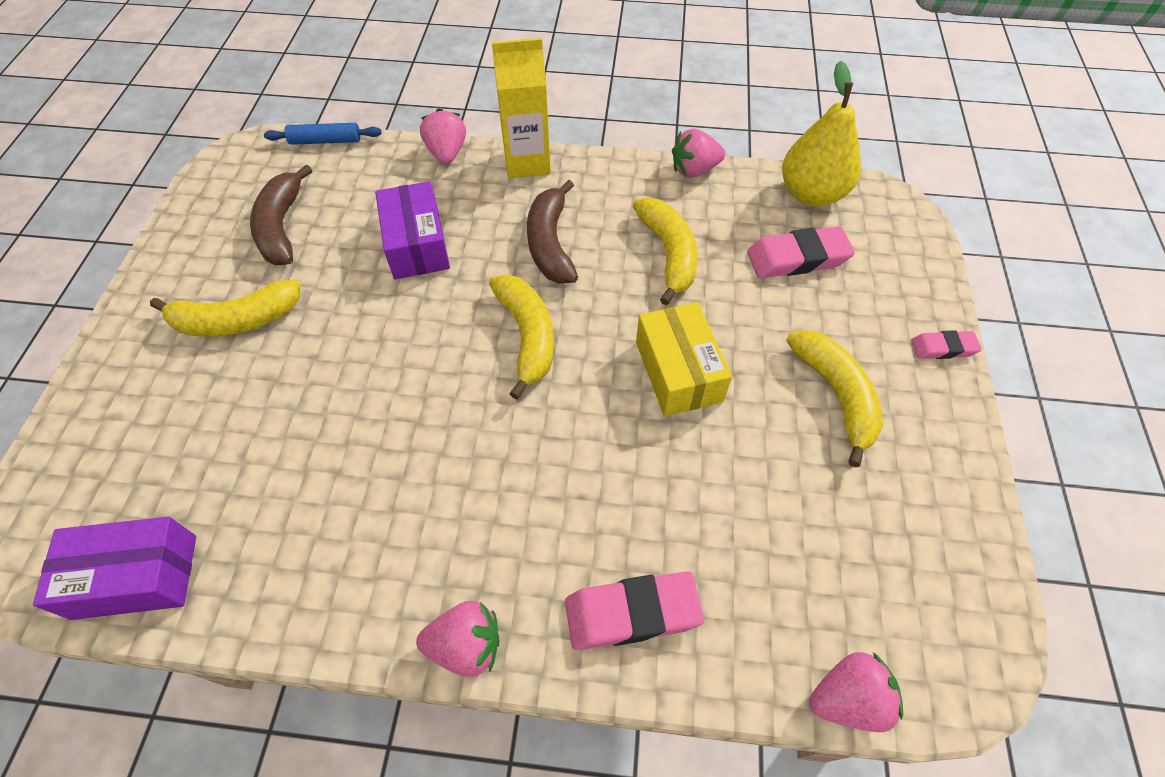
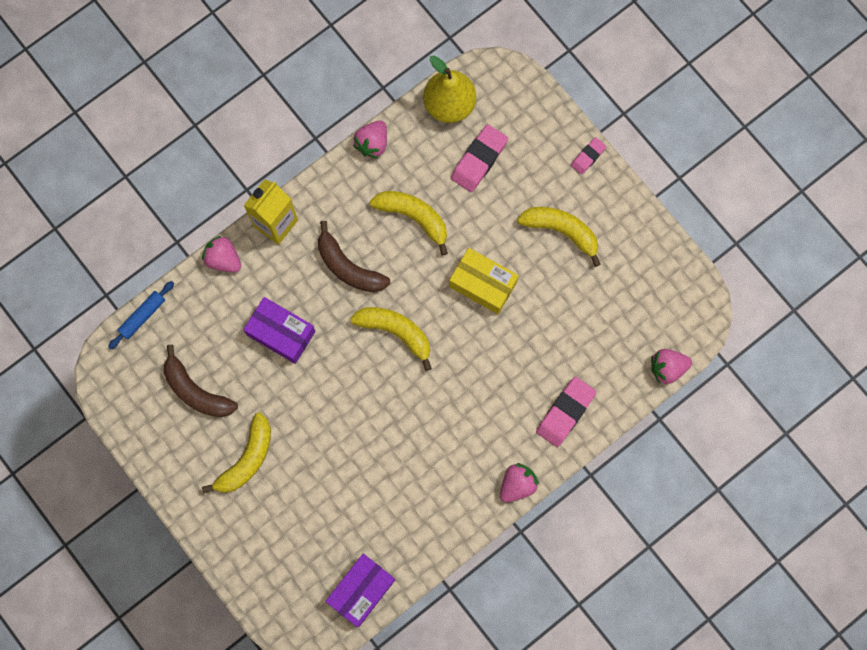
camera: 45 degrees left, 20 degrees up
(848, 698) = (667, 368): pink strawberry -> pink strawberry turned 135 degrees counterclockwise

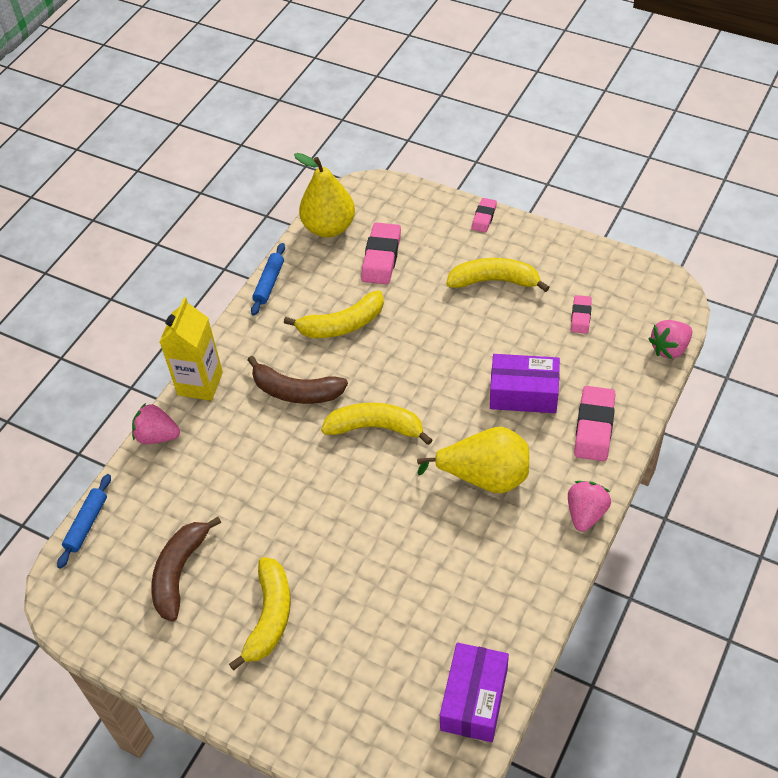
camera: 20 degrees left, 25 degrees down
(196, 391) = (179, 572): brown banana -> brown banana turned 90 degrees clockwise
(281, 333) = (252, 478): purple box -> purple box (523, 393)
(372, 143) = (269, 283): pink strawberry -> blue rolling pin
(414, 217) = (342, 325): yellow banana -> yellow banana turned 150 degrees clockwise
(458, 417) = (484, 477): none -> yellow pear
(483, 284) = (443, 352): yellow box -> none
(613, 302) = (580, 316): none -> pink eraser

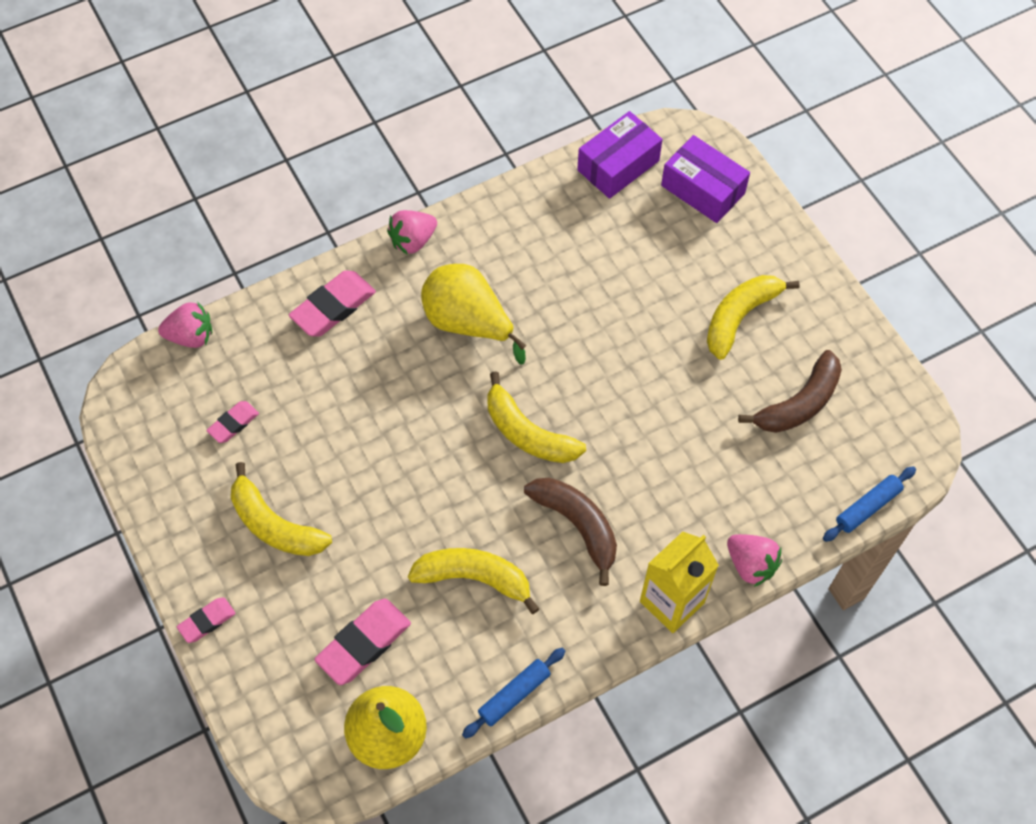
camera: 150 degrees left, 10 degrees up
(523, 393) = (363, 379): purple box -> purple box (702, 189)

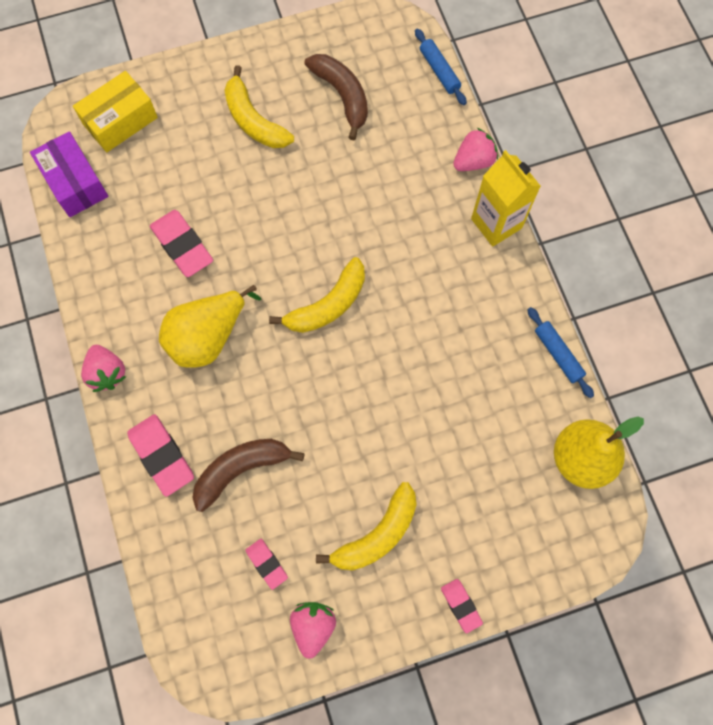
camera: 80 degrees left, 10 degrees up
(191, 336) = (161, 598): pink strawberry -> pink strawberry (313, 626)
(364, 643) = (499, 468): pink eraser -> pink eraser (182, 246)
(474, 578) = (453, 369): yellow banana -> none
(577, 525) = (419, 280): brown banana -> brown banana (241, 469)
(702, 189) = (120, 121): purple box -> yellow box

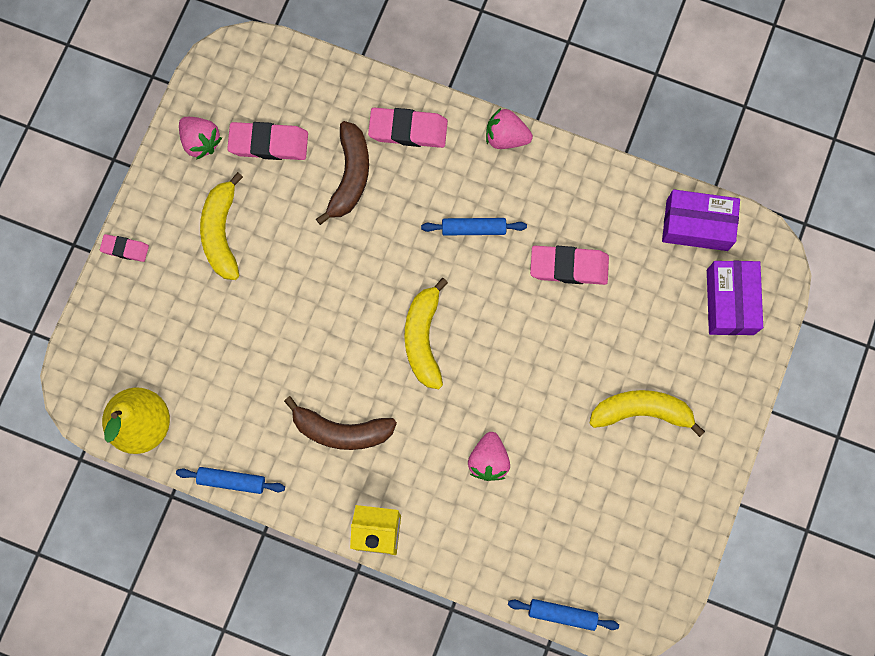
camera: 130 degrees right, 5 degrees up
(120, 121) = (730, 302): yellow box -> purple box
(208, 337) = (473, 229): yellow pear -> blue rolling pin
(267, 564) = (269, 143): pink eraser -> pink eraser, size x1.74
(342, 96) = (606, 506): brown banana -> brown banana (341, 431)
(473, 161) = (450, 565): pink strawberry -> pink strawberry (488, 460)

